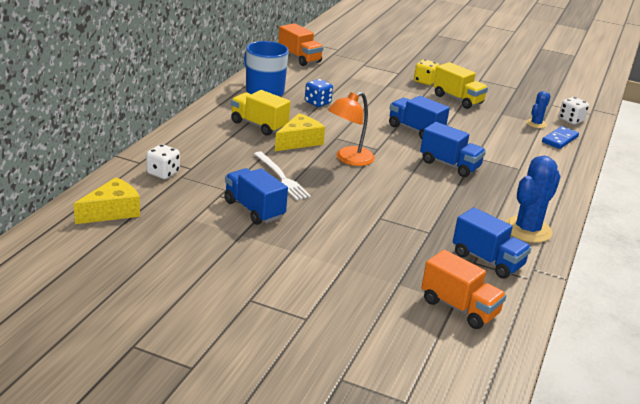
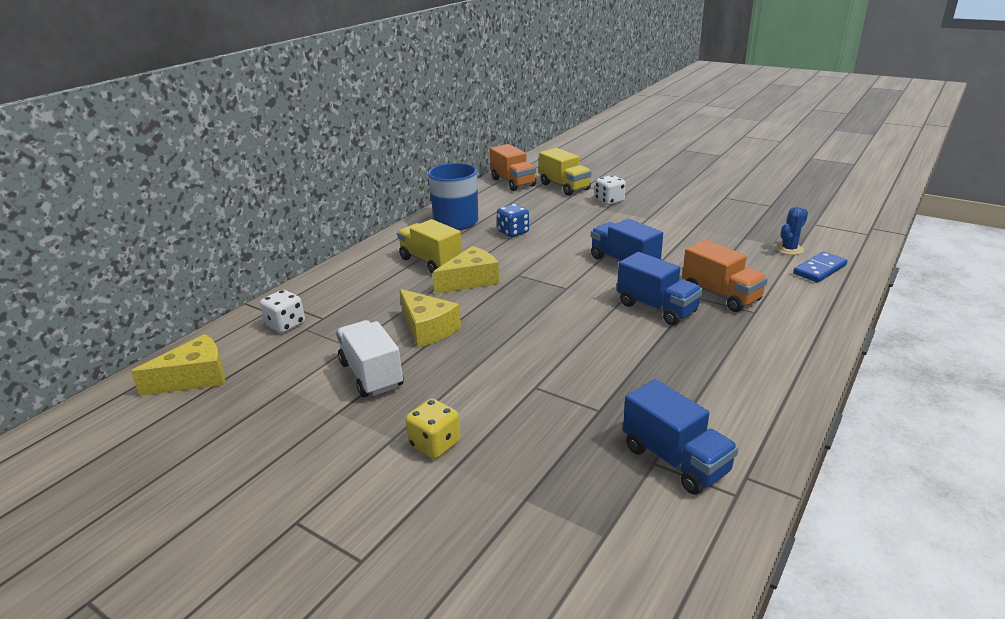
camera: 15 degrees right, 0 degrees up
(254, 209) = (371, 375): blue truck -> white truck
(281, 177) = (428, 329): white fork -> yellow cheese
(349, 159) = (524, 303): orange lamp -> none
(425, 81) = (654, 202): yellow dice -> yellow dice (435, 444)
(458, 99) = (690, 222): yellow truck -> yellow truck (564, 187)
(459, 308) = (608, 549): orange truck -> orange truck (721, 295)
(527, 230) = (749, 407): blue cactus -> none
(571, 120) = (839, 243): white dice -> white dice (609, 201)

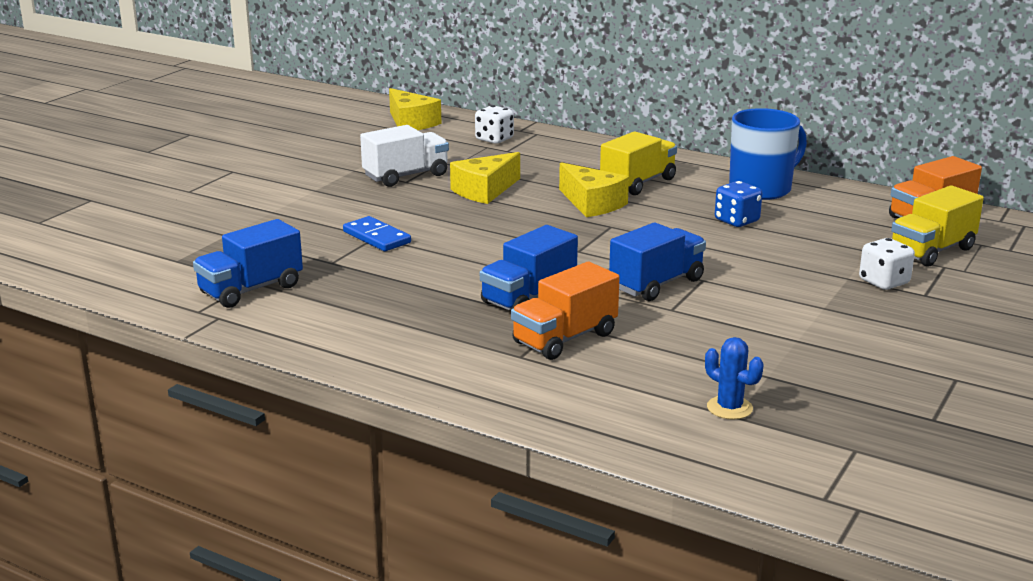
camera: 85 degrees right, 5 degrees down
(435, 444) = (302, 203): yellow dice -> none
(819, 269) = (657, 422): blue domino -> blue domino (377, 237)

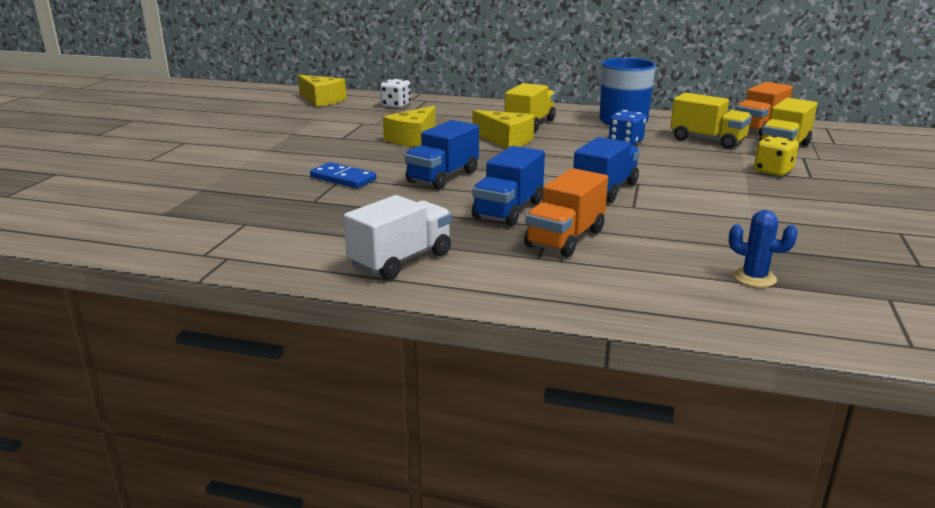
camera: 15 degrees left, 0 degrees up
(251, 290) = (248, 230): blue truck -> blue truck (443, 177)
(406, 176) = (340, 134): white truck -> white truck (401, 260)
(843, 229) = (707, 140): none -> yellow truck
(884, 282) = (773, 171): white dice -> yellow dice

